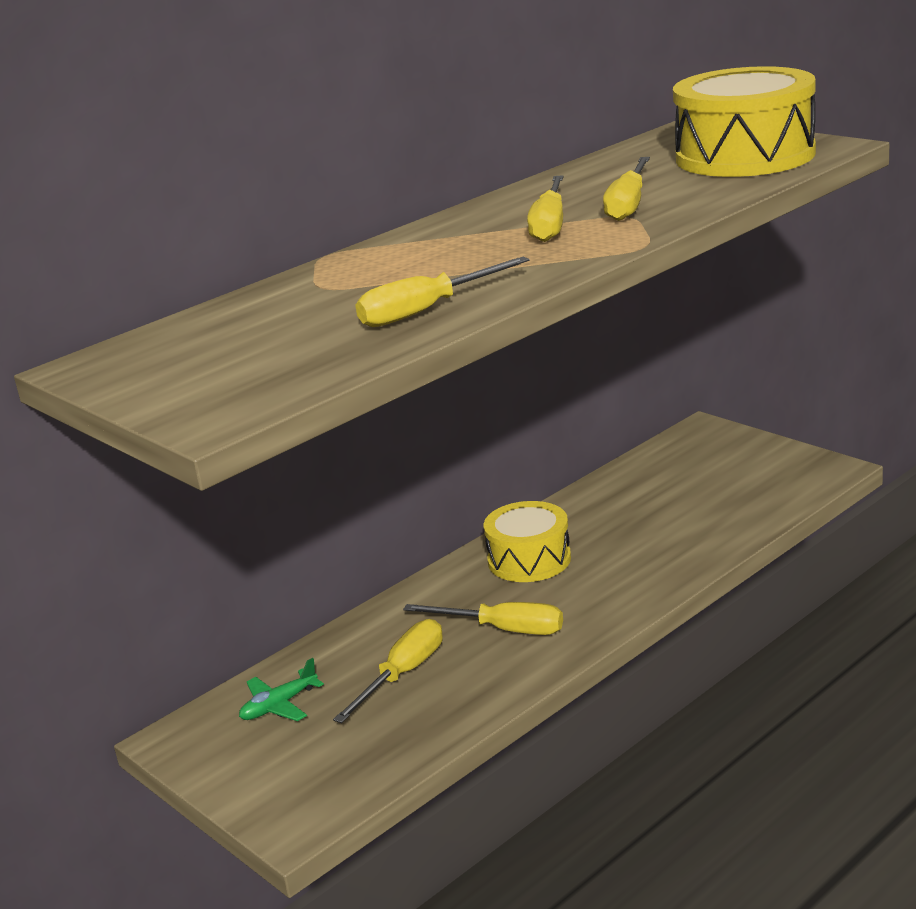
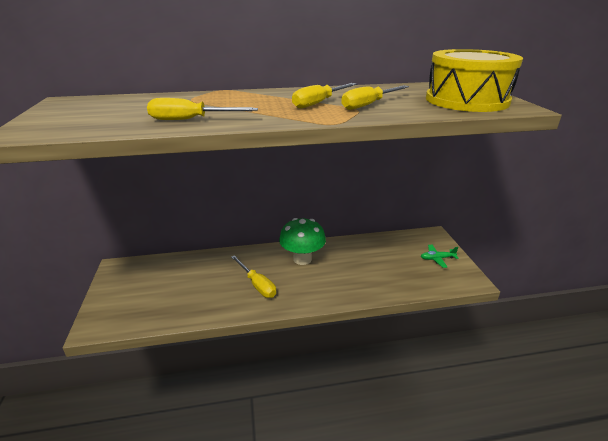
camera: 30 degrees right, 5 degrees up
(279, 705) = (156, 273): green plane -> green plane (437, 258)
(403, 674) = (203, 284): yellow screwdriver -> none
(529, 560) = (302, 259): yellow drum -> green mushroom

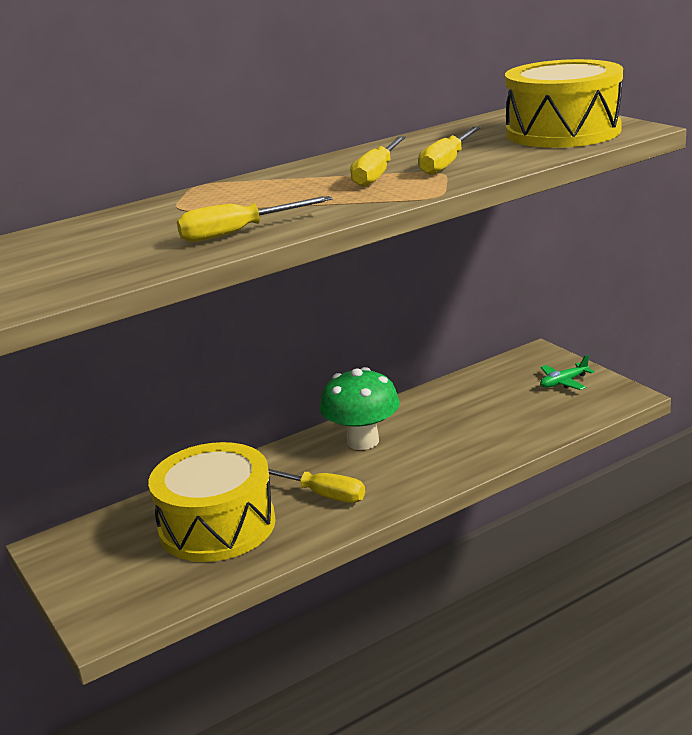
camera: 20 degrees left, 5 degrees down
(194, 285) = (217, 525): none -> yellow drum

